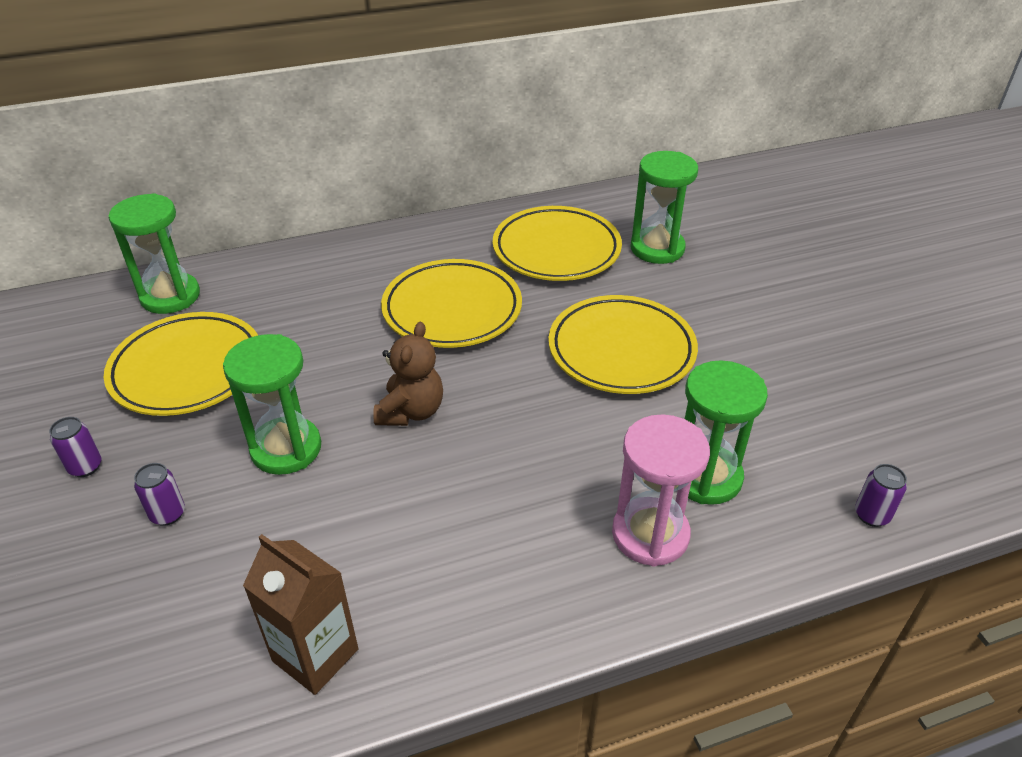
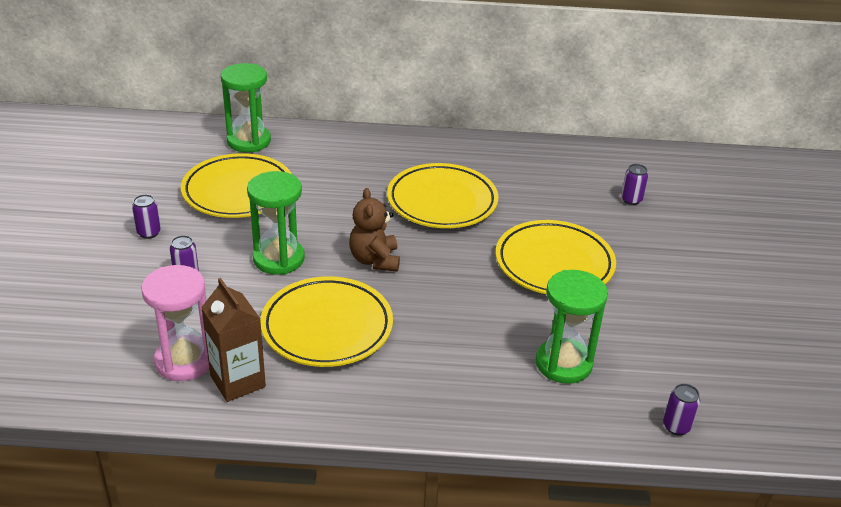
camera: 20 degrees right, 5 degrees down
(411, 411) = (375, 260): brown teddy bear -> brown teddy bear turned 135 degrees clockwise
(556, 250) = (547, 180): yellow plate -> yellow plate (327, 327)
(650, 534) = (498, 385): pink hourglass -> pink hourglass (184, 361)
(657, 248) = (631, 200): green hourglass -> purple can

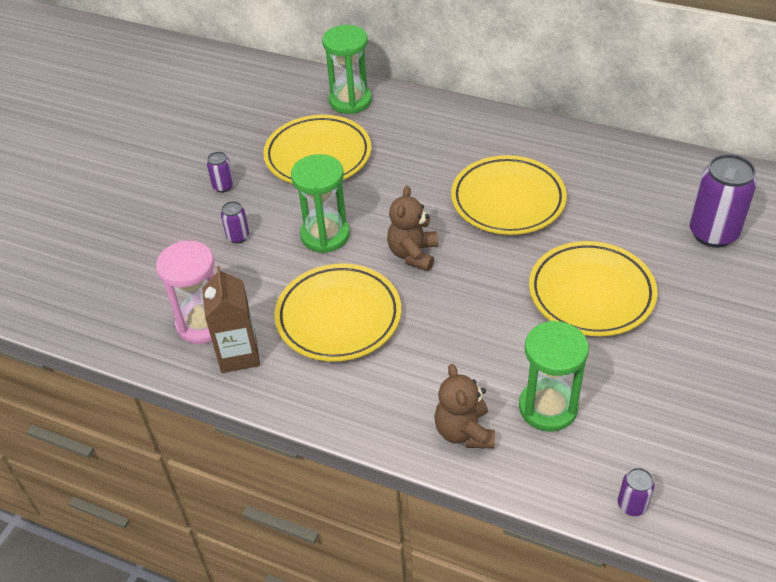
camera: 25 degrees right, 10 degrees up
(498, 401) = (464, 432): none -> brown teddy bear
(631, 200) = (713, 233): purple can -> purple can, size x2.10

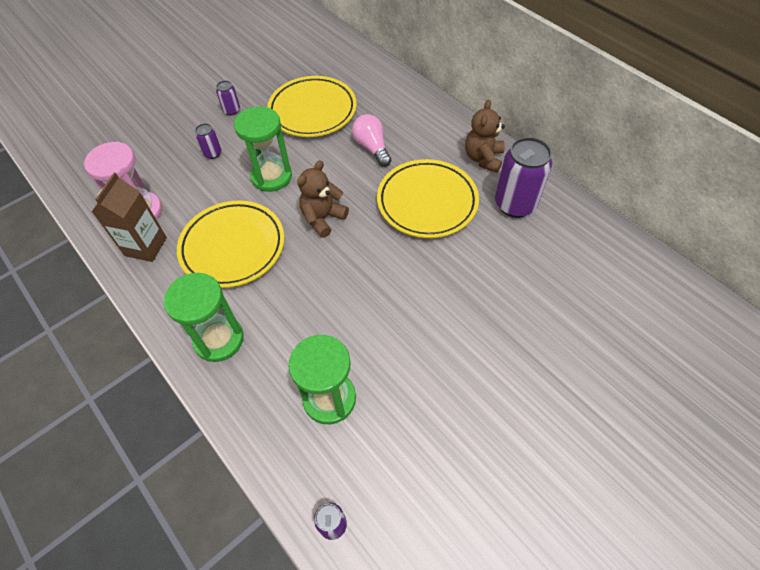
camera: 25 degrees right, 10 degrees up
(350, 101) = (367, 75): green hourglass -> green hourglass (219, 339)
(412, 169) = (372, 147): none -> pink light bulb
(464, 432) = (251, 387): brown teddy bear -> brown teddy bear (483, 158)
(591, 293) = (436, 313): yellow plate -> none
(713, 233) = (581, 303): purple can -> purple can (515, 204)

